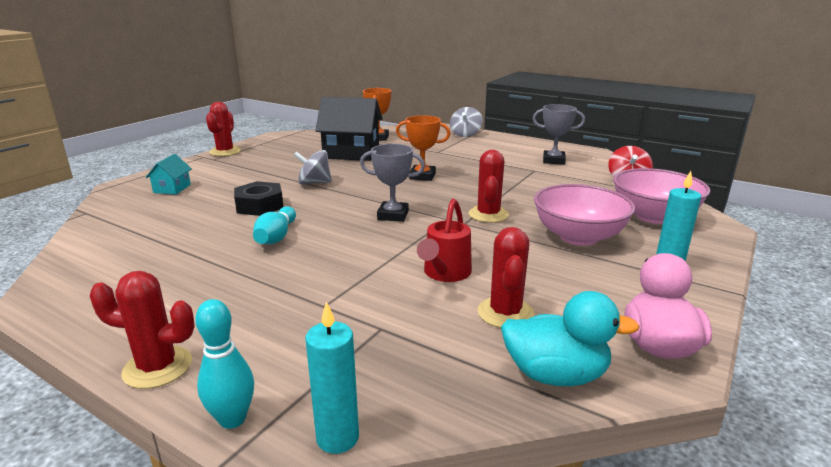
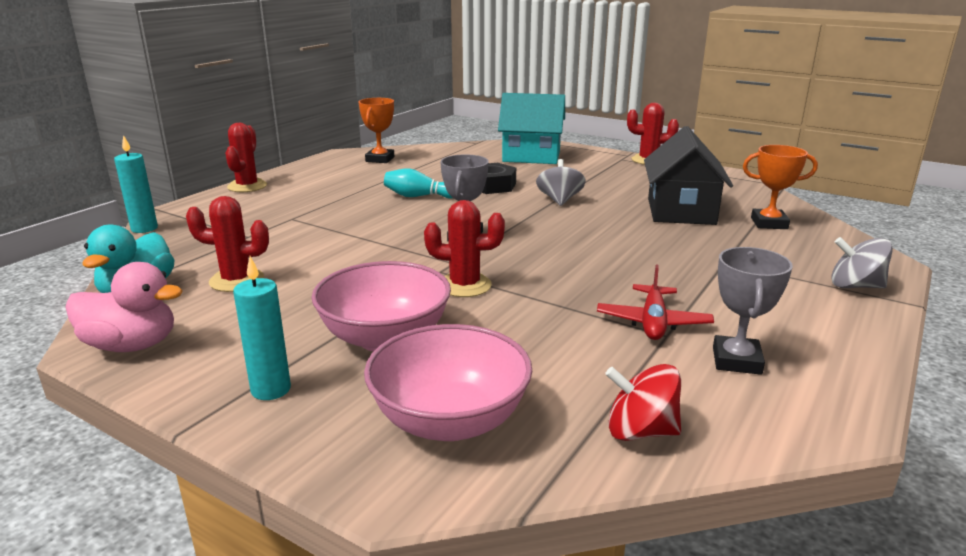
camera: 90 degrees right, 0 degrees up
(172, 188) = (531, 156): turquoise house -> turquoise house, size x2.07
(232, 419) = (184, 206): turquoise bowling pin -> none
(422, 176) = (601, 251): orange trophy -> orange trophy (380, 159)
(445, 273) = (321, 258): red watering can -> none
(522, 171) = (653, 322): none -> red plane

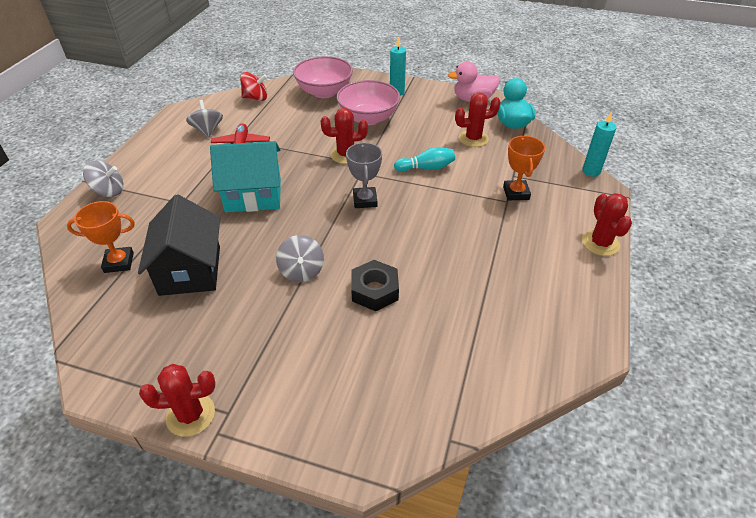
camera: 165 degrees right, 20 degrees up
(380, 159) = (535, 339): orange trophy -> orange trophy (516, 193)
(419, 196) = (432, 254): turquoise bowling pin -> turquoise bowling pin (426, 168)
(531, 156) = (353, 395): turquoise house -> turquoise house (253, 195)
(736, 360) = (207, 130): grey trophy -> grey spinning top

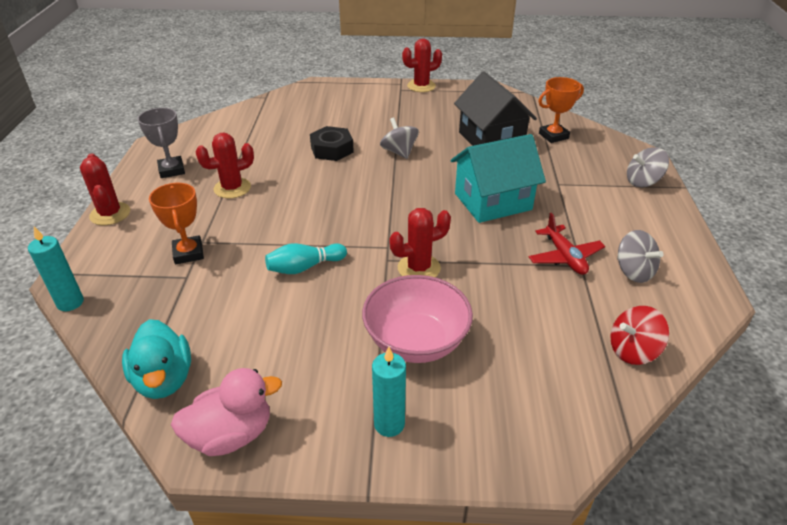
camera: 165 degrees right, 5 degrees down
(324, 92) = (527, 393): pink bowl -> none
(365, 200) = (369, 216): grey trophy -> grey trophy (171, 170)
(473, 139) = (237, 331): red cactus -> red cactus (232, 188)

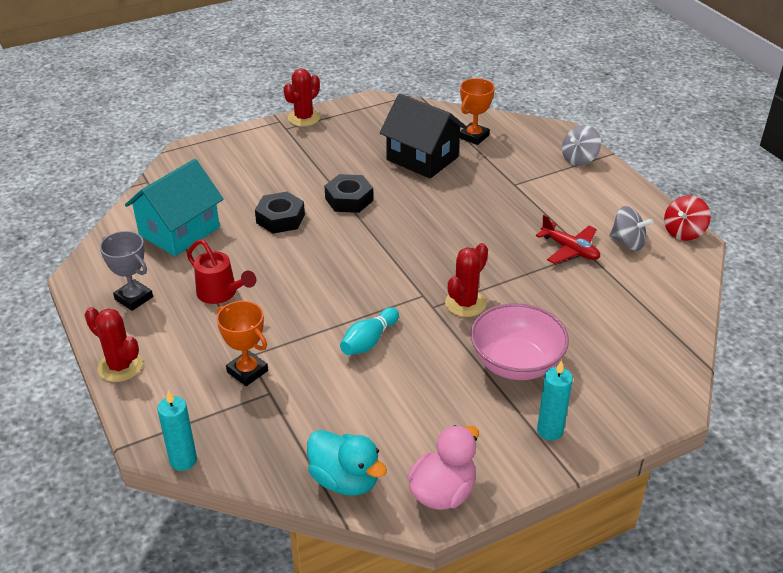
camera: 30 degrees left, 0 degrees up
(232, 188) = (221, 294): red cactus -> red watering can
(399, 152) = (349, 199): grey spinning top -> black nut
(493, 201) = (475, 220): turquoise house -> turquoise house (179, 231)
(632, 350) = (670, 305): red spinning top -> red spinning top (683, 232)

